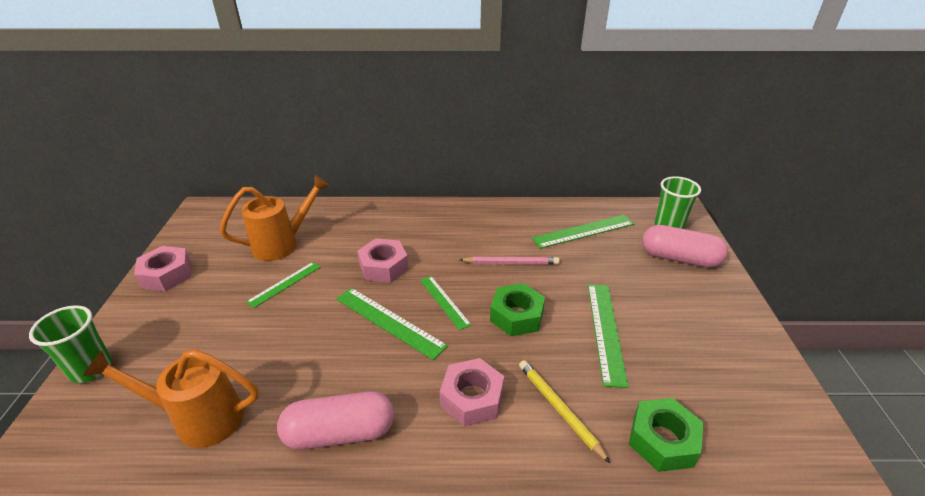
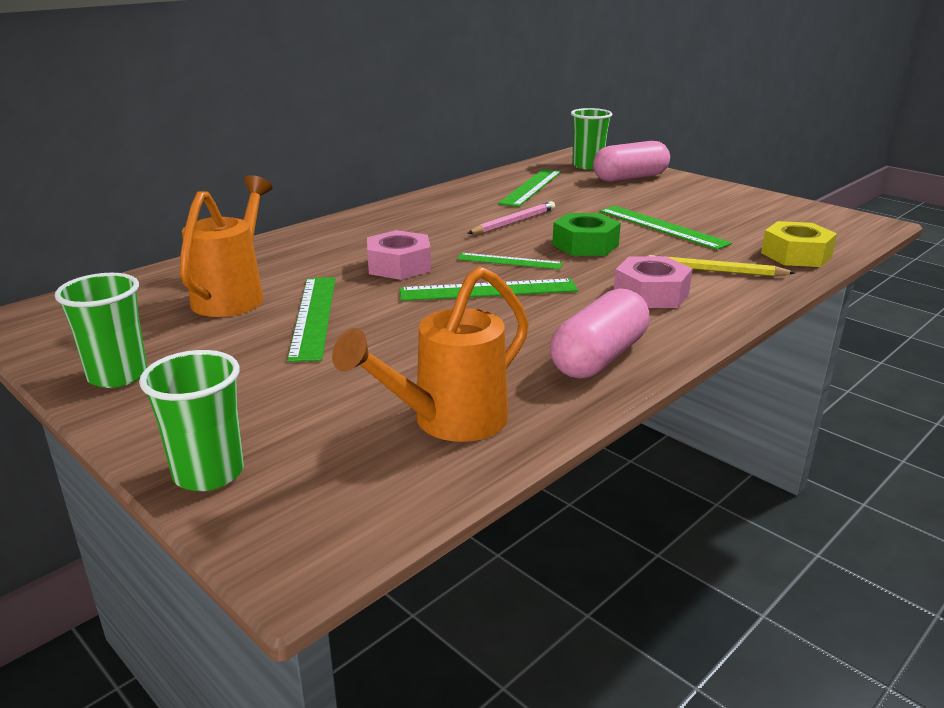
camera: 45 degrees left, 10 degrees down
(167, 275) = (118, 375): pink nut -> green cup
(284, 284) = (313, 316): green ruler -> green ruler, size x1.56
(662, 440) = (796, 255): green nut -> yellow nut

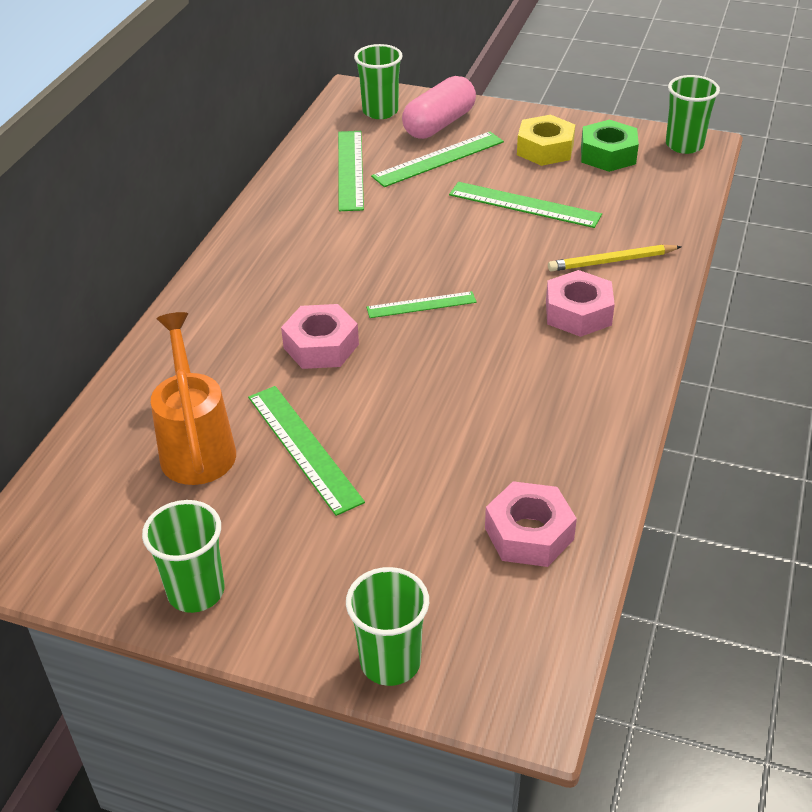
camera: 25 degrees left, 15 degrees up
(448, 422) = (529, 534): orange watering can -> pink nut
(488, 290) = (434, 355): green ruler -> green ruler (438, 159)
(513, 222) = (378, 238): pink pencil -> none
(585, 245) = (473, 256): green nut -> green nut (608, 155)
(599, 357) = (591, 414): pink capsule -> none
(796, 255) = (664, 215): yellow nut -> yellow nut (545, 149)
(853, 221) = (684, 145): none -> green cup

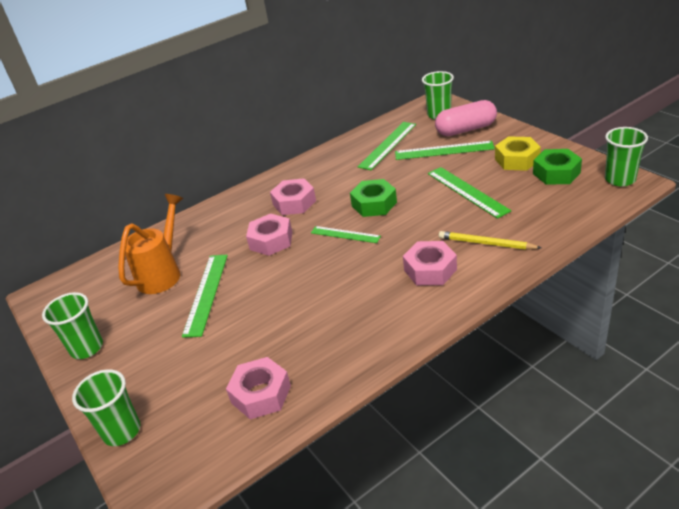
camera: 40 degrees right, 5 degrees down
(297, 285) = (294, 203): none -> pink nut
(418, 254) = (374, 204): none -> green nut

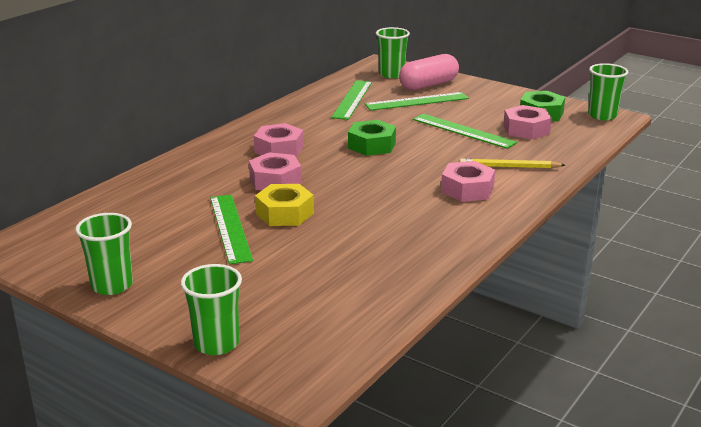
camera: 25 degrees left, 10 degrees down
(163, 273) = (160, 216): orange watering can -> none
(261, 394) = (357, 296): pink nut -> pink nut (526, 129)
(345, 234) = (357, 170): green ruler -> none
(517, 160) = (496, 105): yellow nut -> yellow nut (285, 213)

